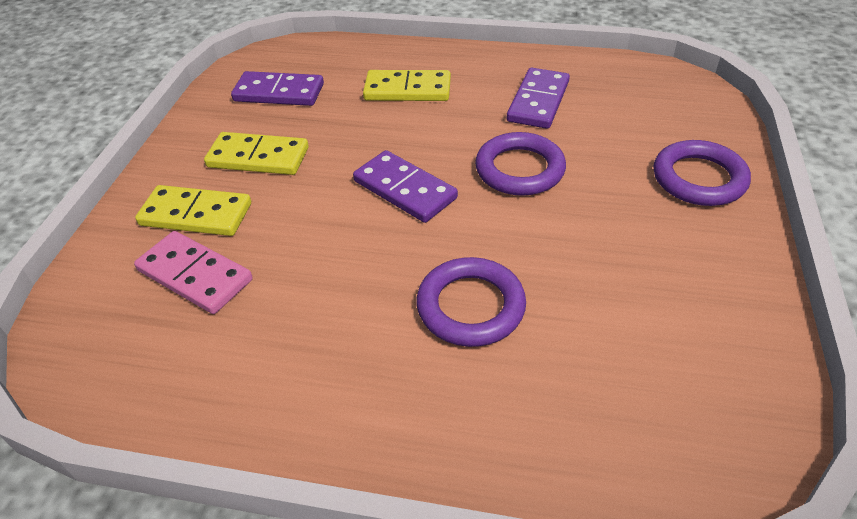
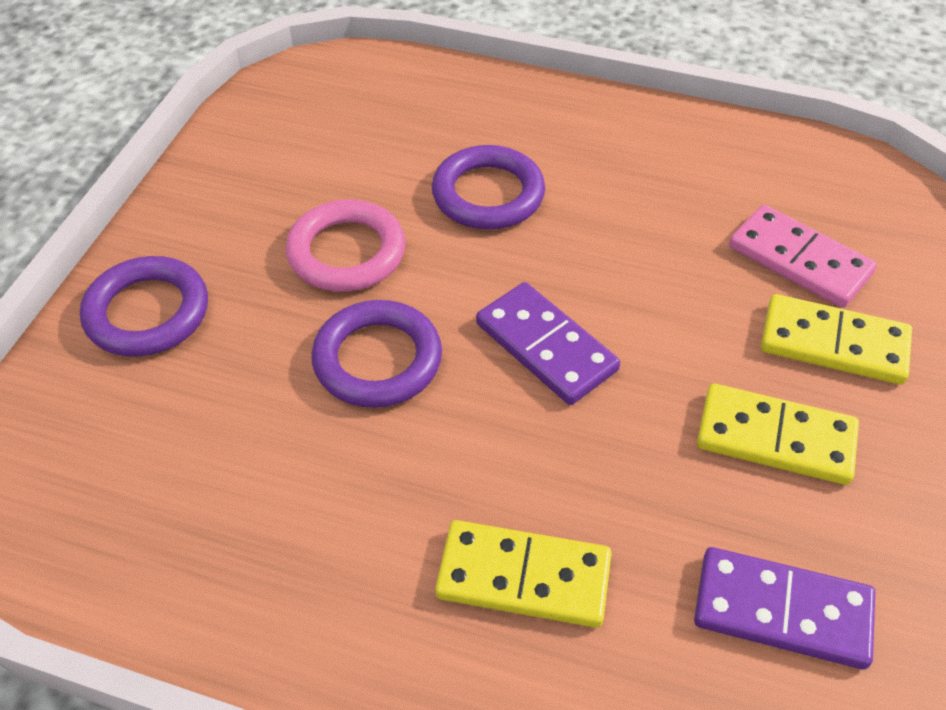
camera: 175 degrees left, 5 degrees up
(538, 101) = (292, 503): purple domino -> none
(576, 238) = (346, 252): none -> pink ring

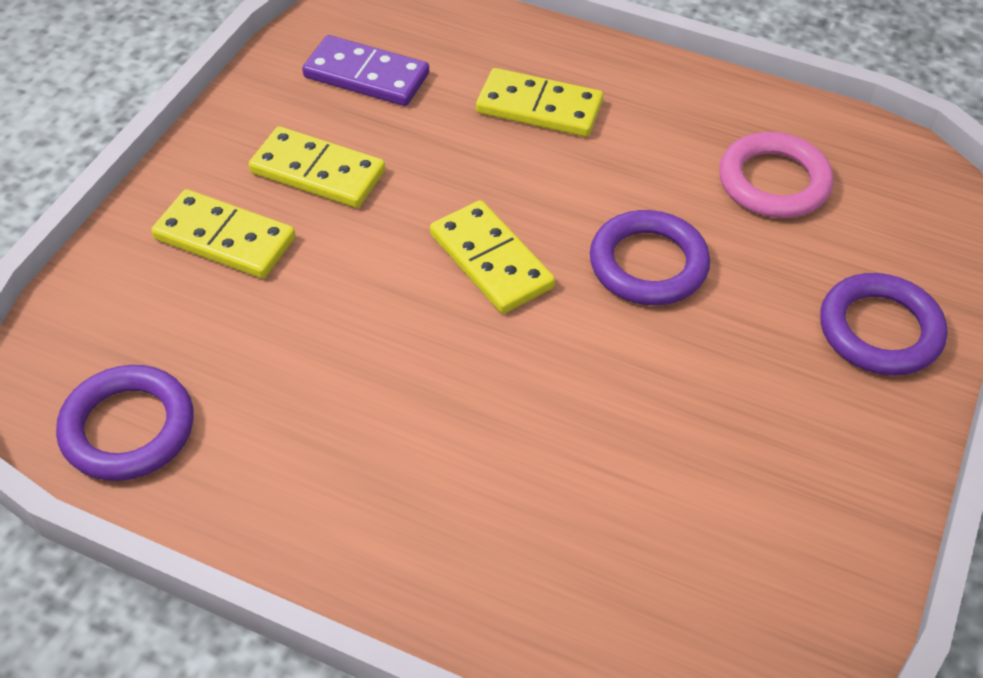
camera: 175 degrees left, 0 degrees up
(346, 252) = (685, 378): pink ring -> pink ring (773, 182)
(488, 194) = (523, 438): purple ring -> purple ring (128, 428)
(545, 347) = (491, 261): purple domino -> yellow domino
(799, 260) = (208, 322): pink domino -> none

